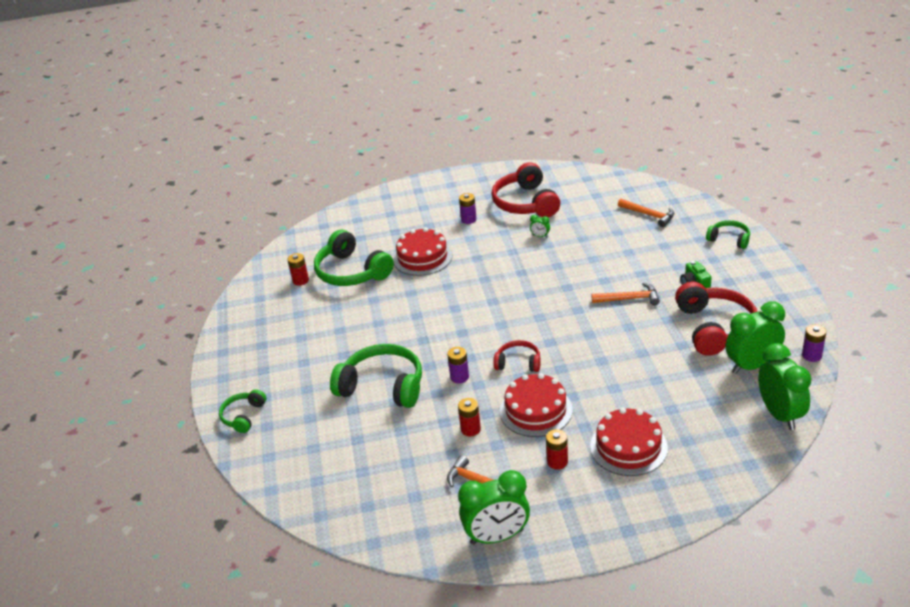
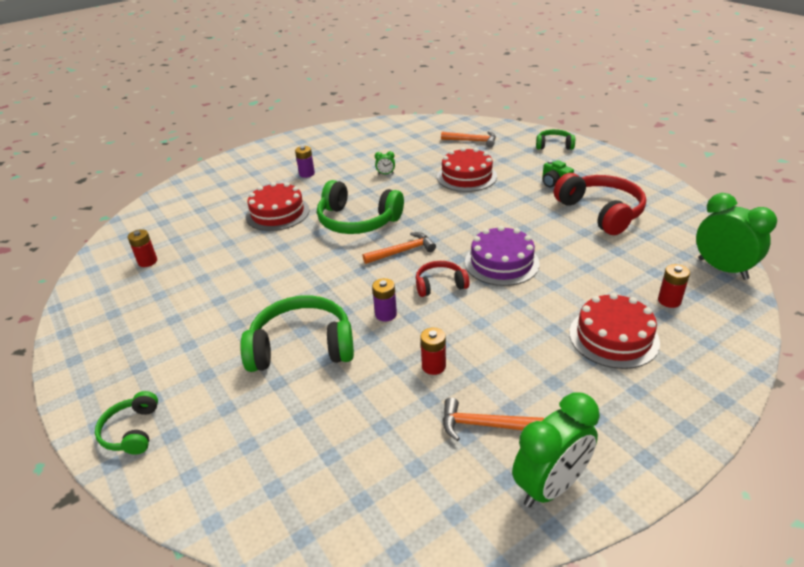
camera: 25 degrees left, 0 degrees up
(351, 272) = (205, 241): green headphones -> green headphones (357, 221)
(526, 203) = (354, 152): red headphones -> none
(536, 410) = (491, 326): red cake -> red cake (466, 176)
(557, 462) = (553, 374): red battery -> red battery (669, 301)
(584, 356) = (501, 263): none -> purple cake
(629, 299) = (506, 205): orange hammer -> orange hammer (402, 251)
(752, 365) = (660, 234): green clock -> none
(811, 355) = (701, 215): purple battery -> none

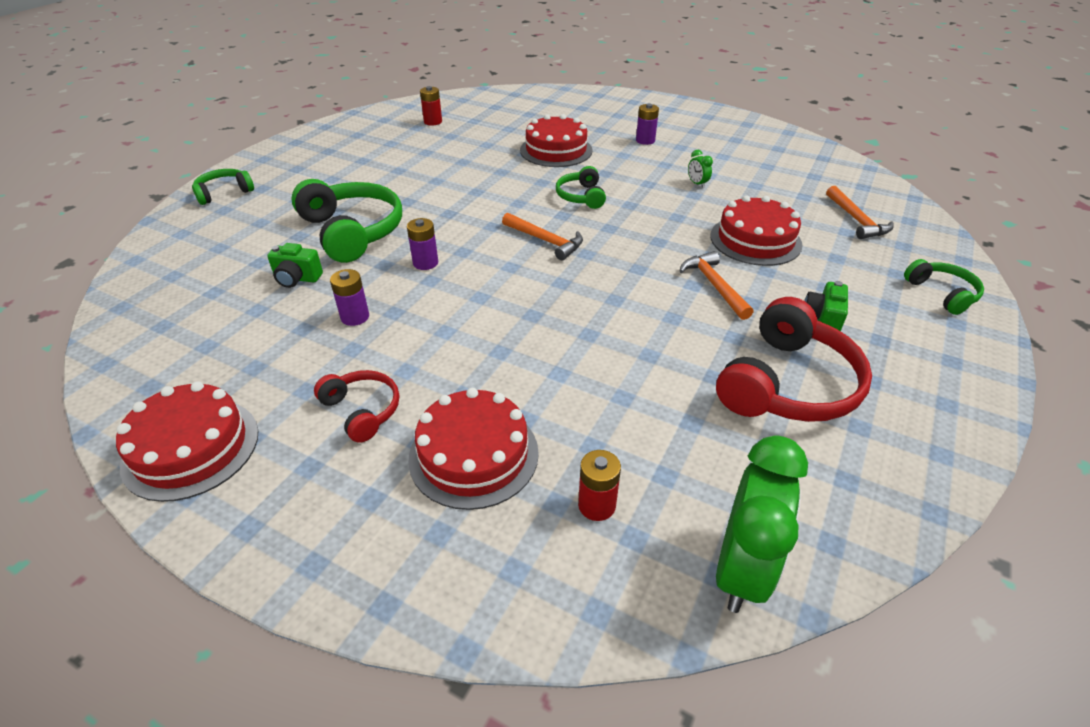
camera: 60 degrees right, 5 degrees up
(351, 393) = (297, 279): none -> green camera
(357, 221) = (581, 196): green headphones -> green headphones, size x0.54
(433, 366) = (355, 317): red battery -> purple battery
(440, 285) = (499, 283): red headphones -> red headphones (362, 410)
(484, 425) = (274, 376): orange hammer -> orange hammer (714, 286)
(501, 263) = (576, 318): purple cake -> none
(550, 486) = (191, 448): green clock -> red cake

